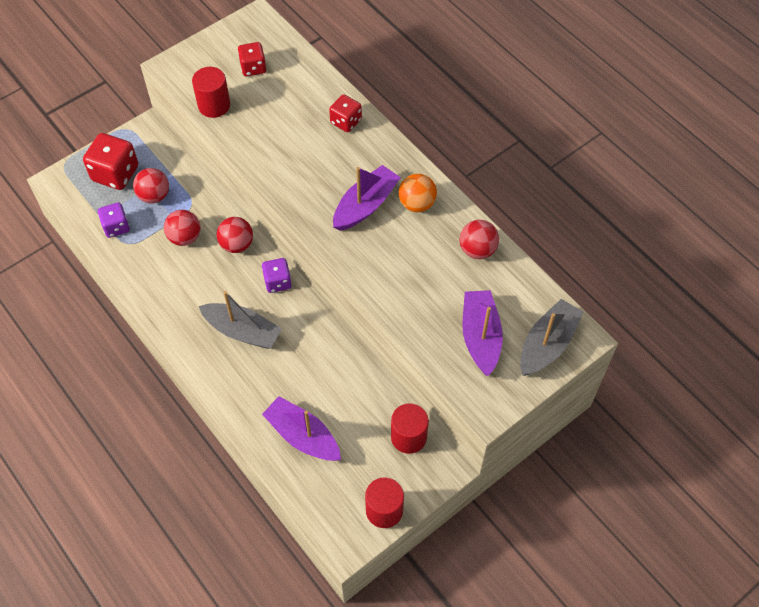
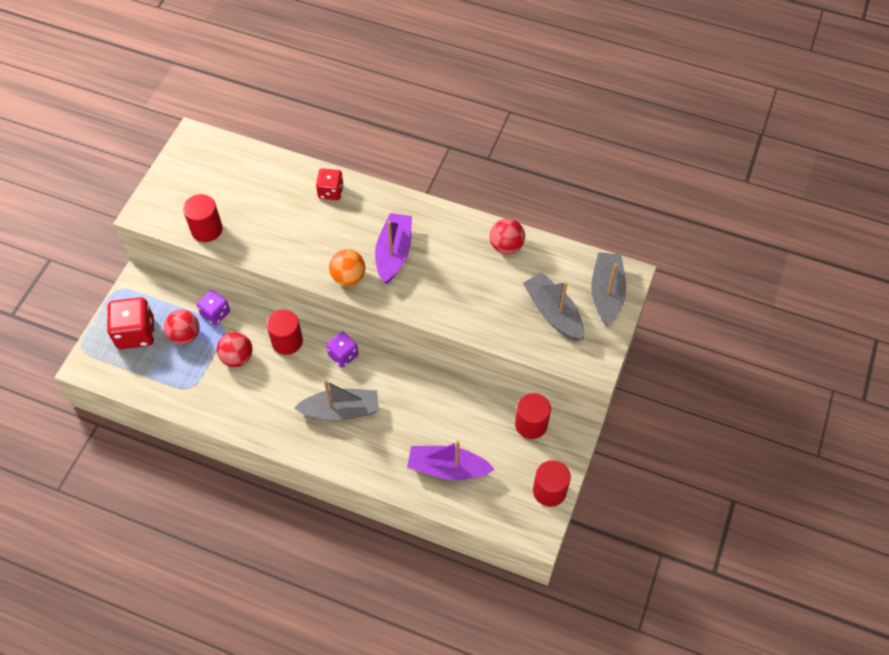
camera: 30 degrees left, 0 degrees up
(116, 227) = (169, 378): purple dice -> purple dice (215, 313)
(237, 244) = (287, 341): red ball -> red cylinder
(253, 68) = (219, 181): red dice -> none
(417, 204) = (434, 232): orange ball -> orange ball (348, 277)
(480, 337) = (553, 313): purple boat -> grey boat

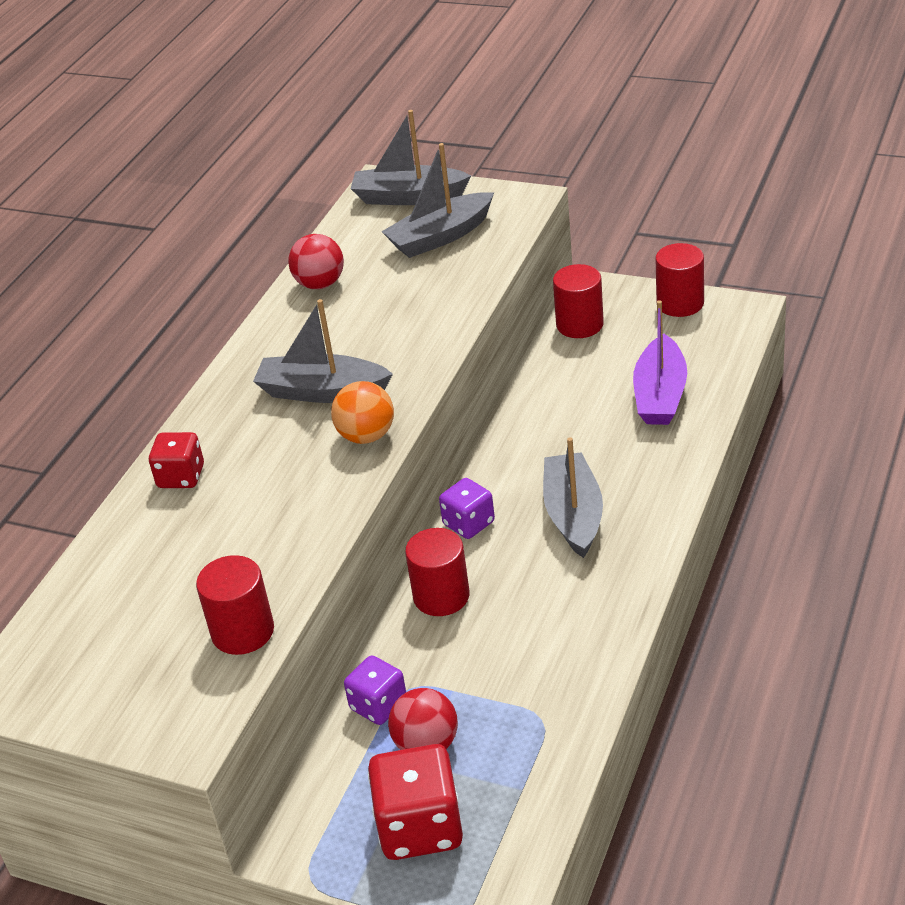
camera: 85 degrees left, 20 degrees down
(237, 357) = (475, 659): red ball -> none
(394, 253) = (322, 391): purple boat -> grey boat

